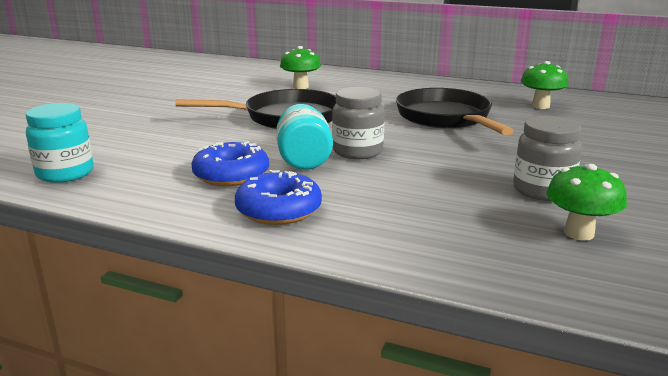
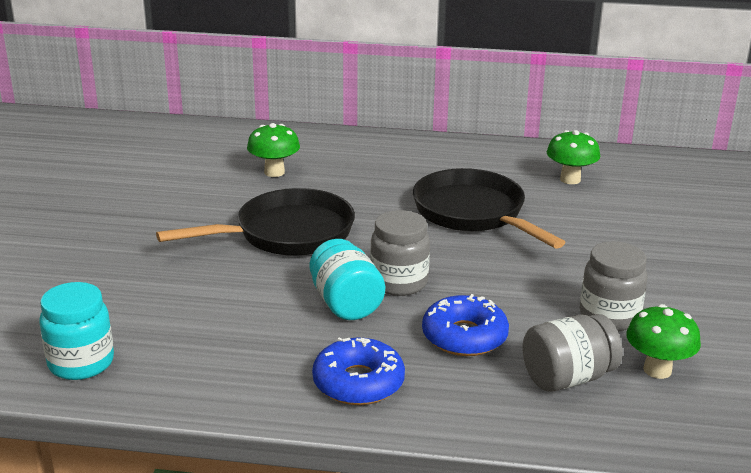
camera: 15 degrees left, 5 degrees up
(231, 174) = (277, 338): blue donut -> blue donut (464, 336)
(481, 228) = (567, 378): none -> grey jar

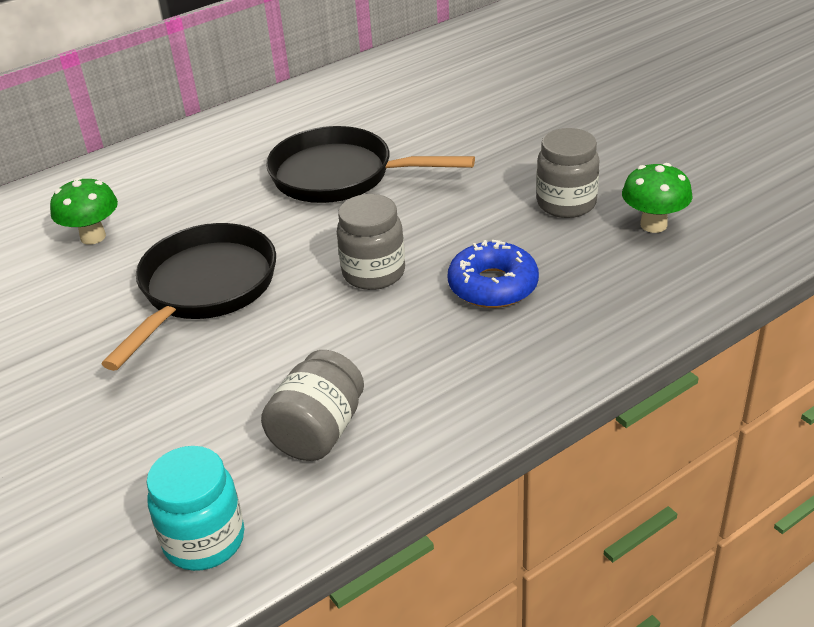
camera: 40 degrees left, 10 degrees up
(346, 304) = (359, 319): turquoise jar -> none
(358, 382) = (474, 378): blue donut -> none
(567, 378) = (609, 270): grey jar -> grey jar (318, 432)
(570, 179) = (372, 103): green mushroom -> none

